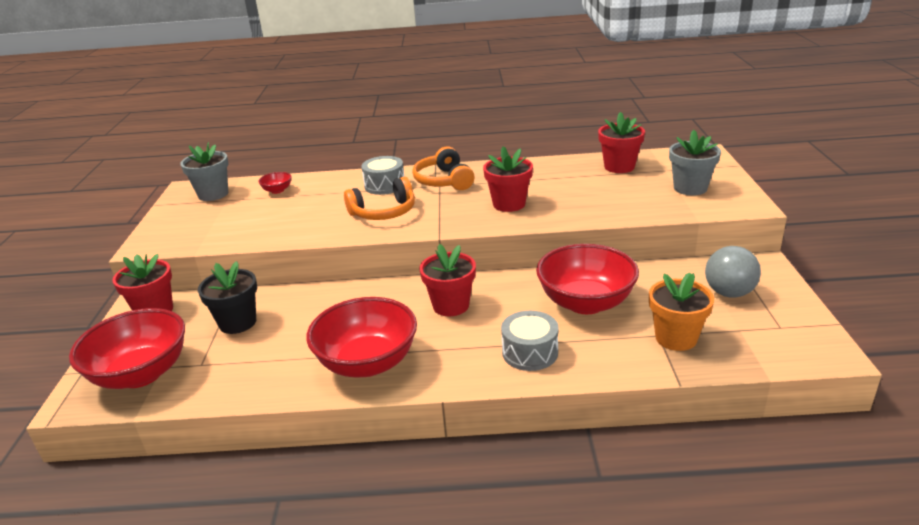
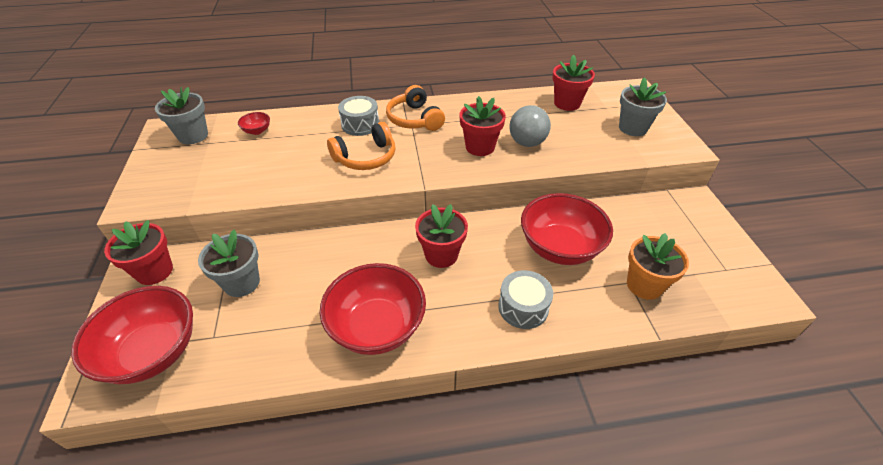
camera: 10 degrees left, 15 degrees up
(238, 322) = (242, 283): black flower pot -> grey flower pot
(729, 293) = (676, 233): grey ball -> grey ball (527, 143)

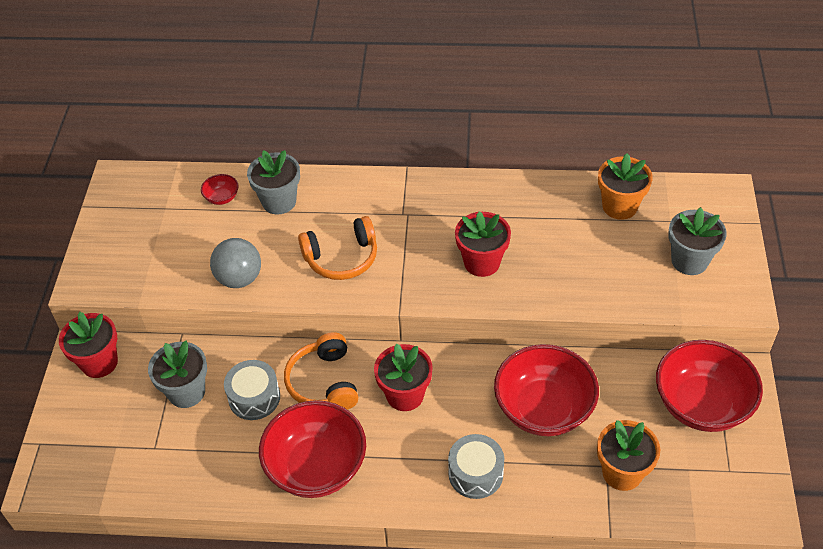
camera: 15 degrees right, 5 degrees up
(153, 352) = (97, 453): red bowl -> red bowl (701, 405)
(193, 136) = (148, 195): grey flower pot -> grey flower pot (279, 201)
(360, 124) = (345, 205): grey drum -> grey drum (254, 397)
(415, 119) = (414, 205): orange headphones -> orange headphones (324, 382)
(527, 143) = (542, 264): grey ball -> grey ball (239, 278)
(567, 103) = (619, 206): red flower pot -> orange flower pot

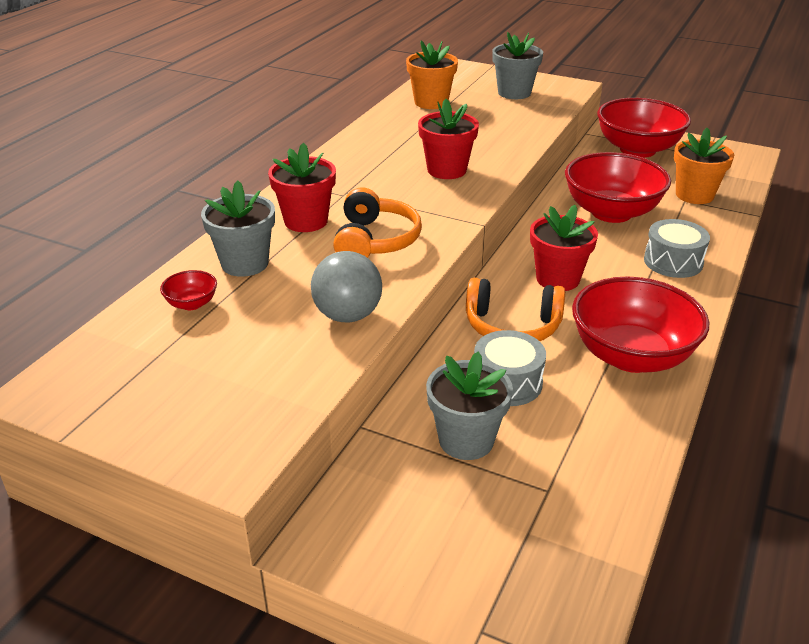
camera: 70 degrees left, 15 degrees down
(99, 362) = (357, 524): red flower pot -> red flower pot (306, 221)

